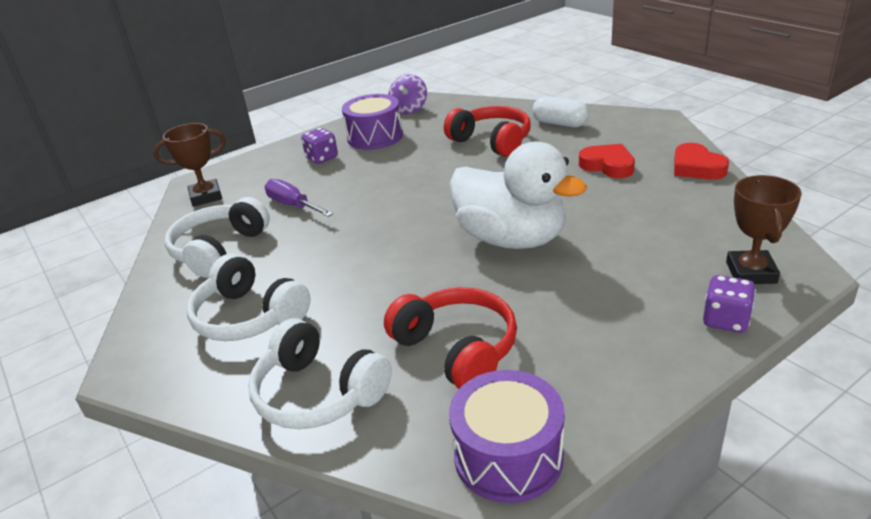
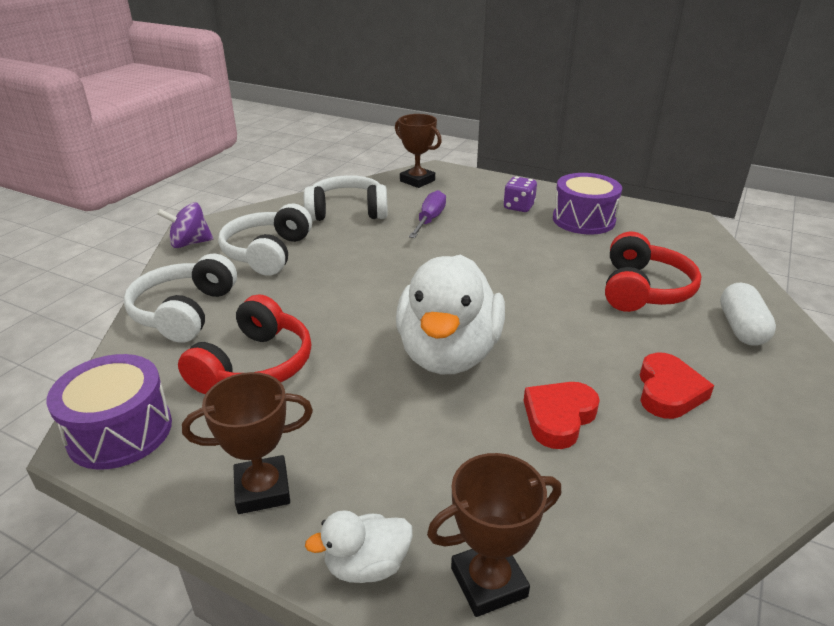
camera: 60 degrees right, 0 degrees up
(409, 109) = (661, 221): purple spinning top -> purple spinning top (190, 243)
(631, 363) = (262, 489): none -> brown trophy
(696, 167) = (743, 482): red heart -> red heart (558, 417)
(725, 320) = (367, 565): purple dice -> white duck

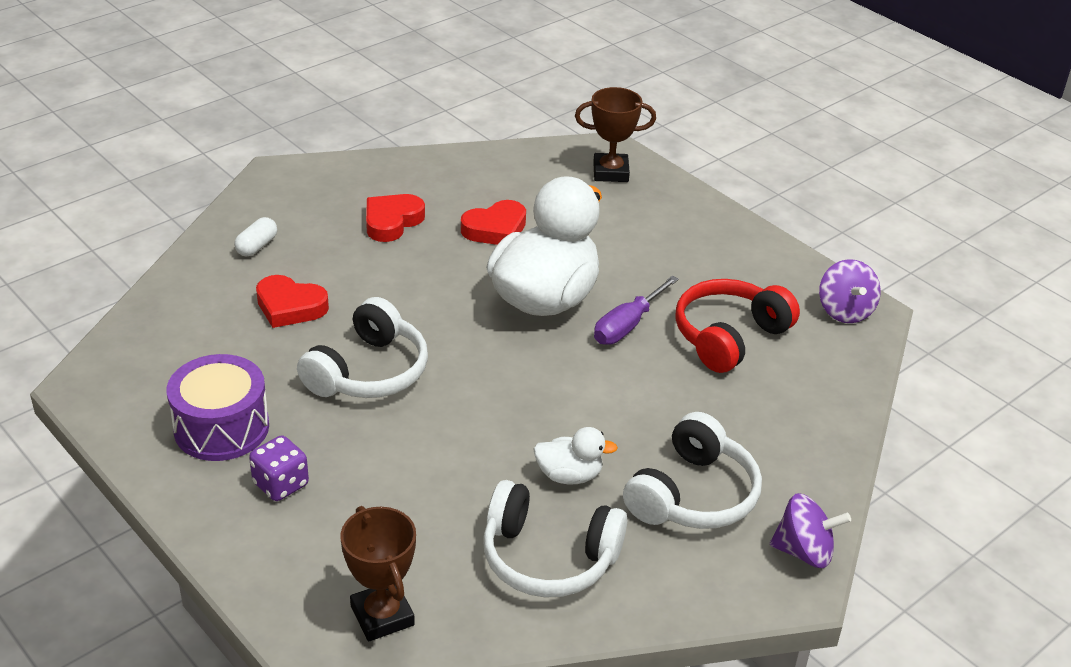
camera: 160 degrees left, 5 degrees up
(120, 431) = (845, 311): purple drum -> purple spinning top
(184, 312) = (801, 422): white headphones -> white headphones (369, 372)
(262, 489) = (734, 245): brown trophy -> none
(367, 565) = (676, 195): white duck -> white duck (569, 475)
(429, 220) = (435, 496): purple screwdriver -> purple screwdriver (628, 325)
(643, 290) = (290, 306): red headphones -> red heart
(741, 328) = (257, 246): white capsule -> white capsule, size x0.66

